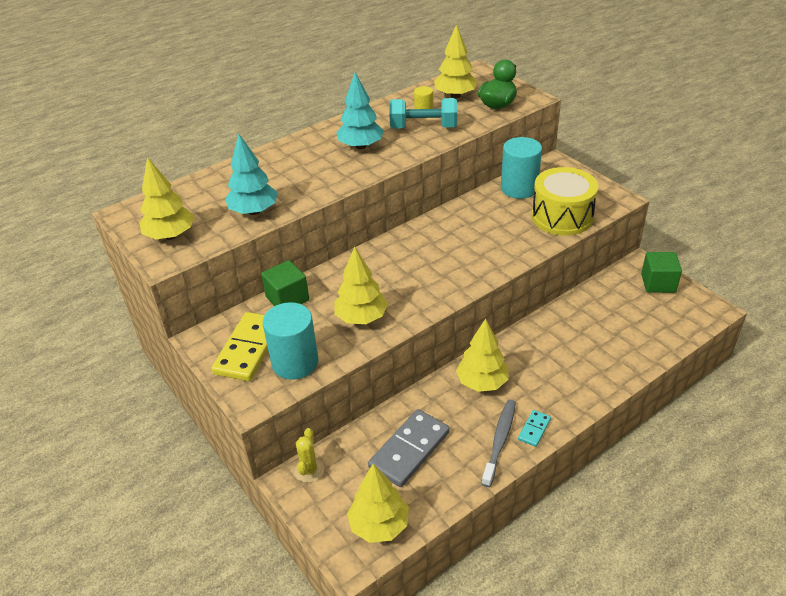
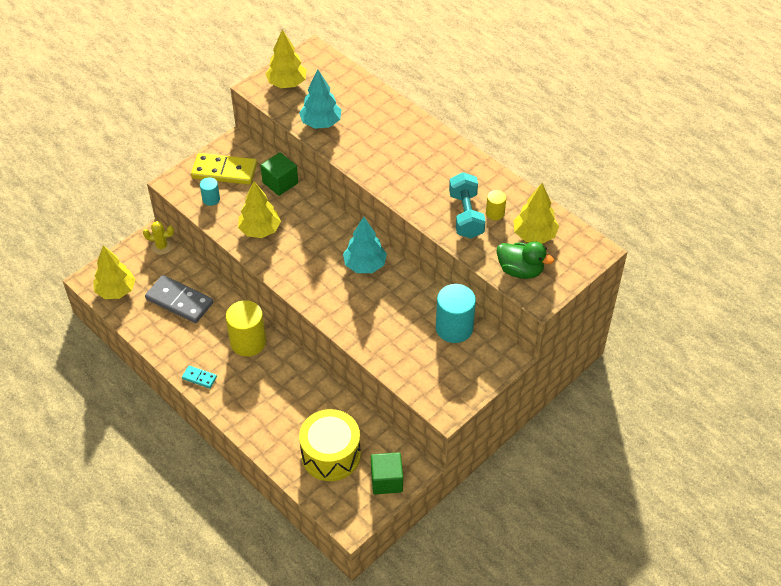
camera: 80 degrees right, 10 degrees up
(295, 362) = (211, 199): turquoise cylinder -> turquoise cylinder, size x0.51
(361, 146) = (426, 174): turquoise tree -> turquoise tree (365, 265)
(482, 382) = (248, 342): yellow tree -> yellow cylinder
(499, 441) = (188, 356): grey toothbrush -> none
(562, 217) = (409, 362): yellow drum -> yellow drum (331, 455)

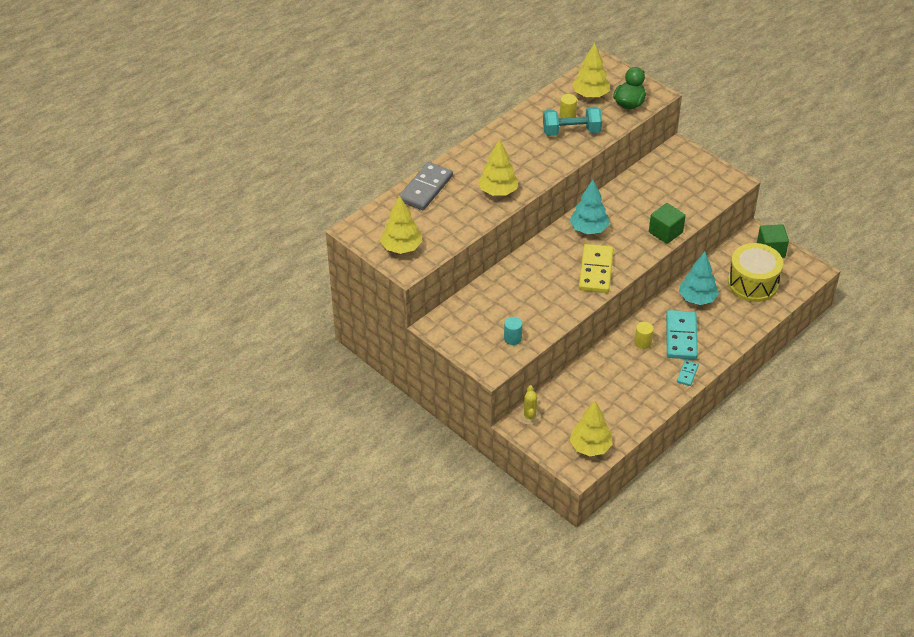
camera: 90 degrees left, 5 degrees down
(179, 301) = (599, 396): grey domino -> grey domino (425, 188)
(224, 171) = (474, 331): yellow domino -> yellow domino (596, 271)
(248, 342) = (643, 342): yellow cylinder -> yellow cylinder, size x0.51
(253, 377) = (681, 337): none -> turquoise domino
(260, 230) = (551, 300): yellow tree -> yellow tree (498, 191)
(280, 183) = (489, 289): green cube -> green cube (665, 232)
(321, 123) = (458, 222): turquoise tree -> turquoise tree (697, 298)
(454, 328) = (652, 176): turquoise cylinder -> none

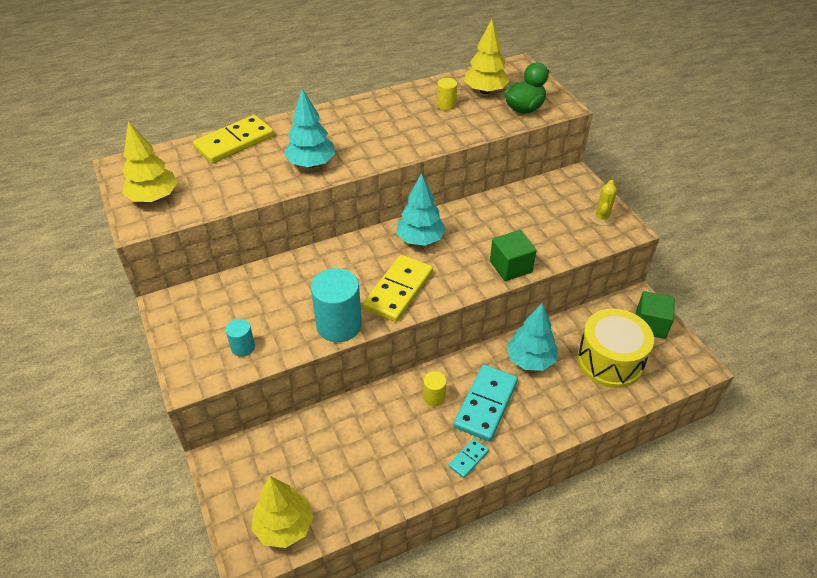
camera: 20 degrees right, 0 degrees up
(425, 188) = (234, 142): grey domino -> yellow domino
(498, 191) = (311, 164): yellow tree -> turquoise tree
(530, 416) = (238, 453): yellow cactus -> yellow cactus (602, 217)
(569, 305) = (339, 325): none -> turquoise cylinder
(571, 131) = (439, 122): turquoise dumbbell -> none

